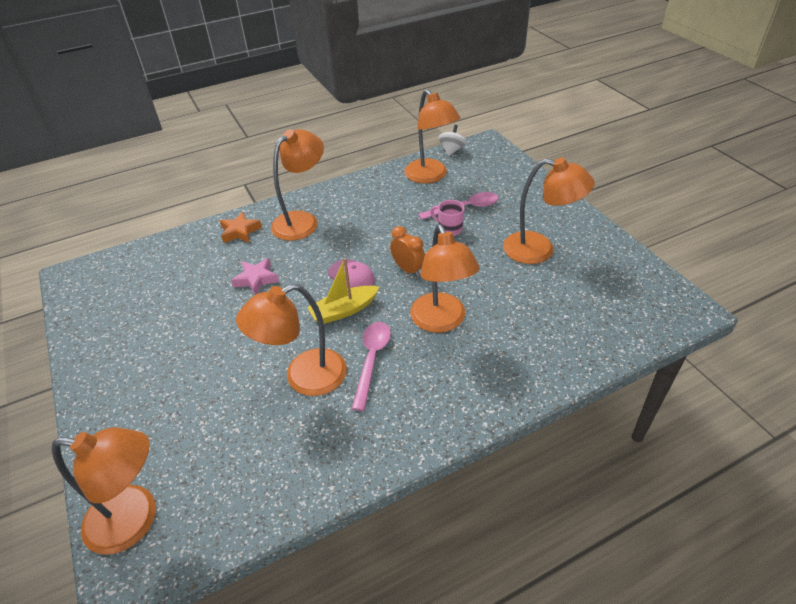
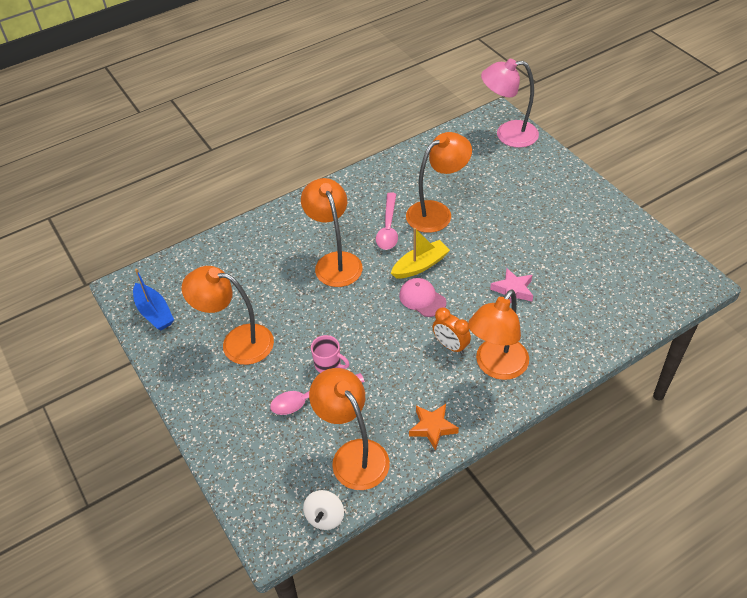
camera: 175 degrees right, 5 degrees up
(135, 520) = (508, 134): orange lamp -> pink lamp
(240, 231) = (560, 347): orange star -> orange star (432, 428)
(408, 269) = (368, 310): orange clock -> orange clock (450, 346)
(638, 281) = (154, 313): none -> blue boat

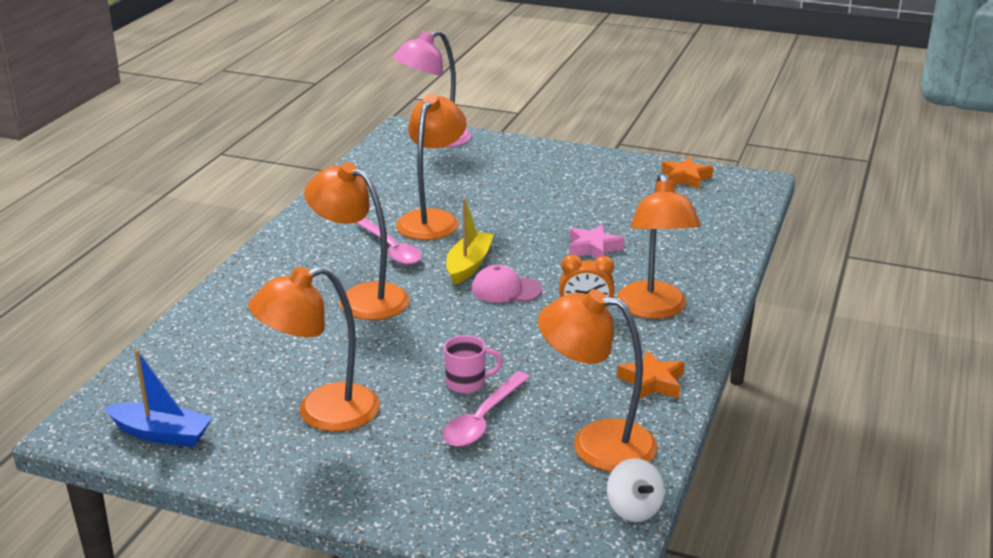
camera: 40 degrees left, 20 degrees down
(649, 252) = (686, 178): none -> orange star

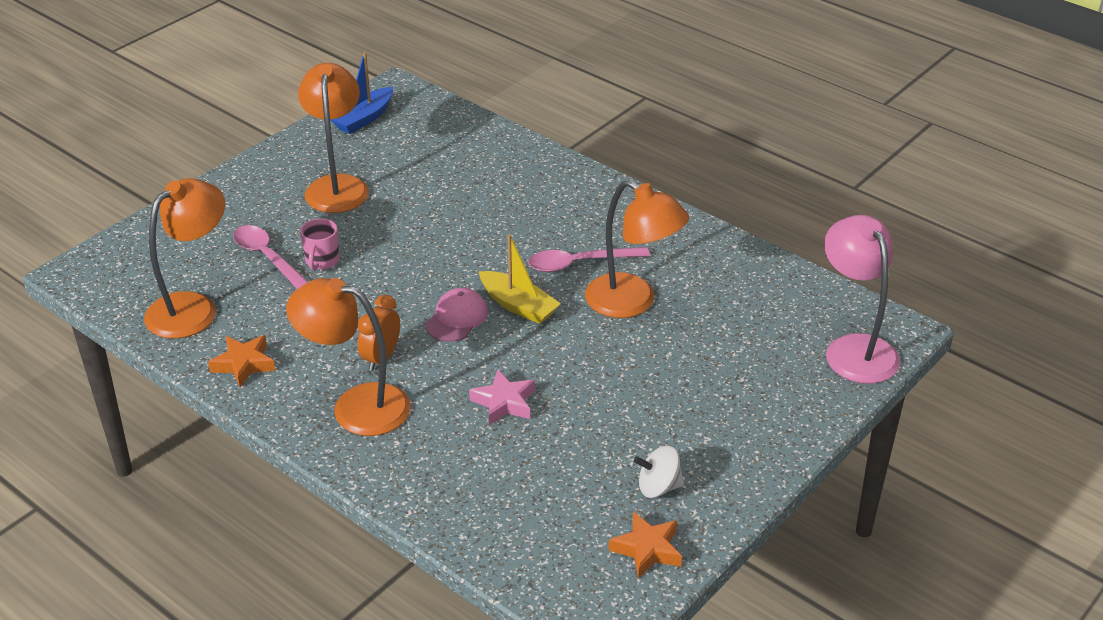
camera: 110 degrees right, 10 degrees up
(361, 298) = (496, 230): orange lamp -> none
(634, 509) = (107, 303): white spinning top -> white spinning top (658, 487)

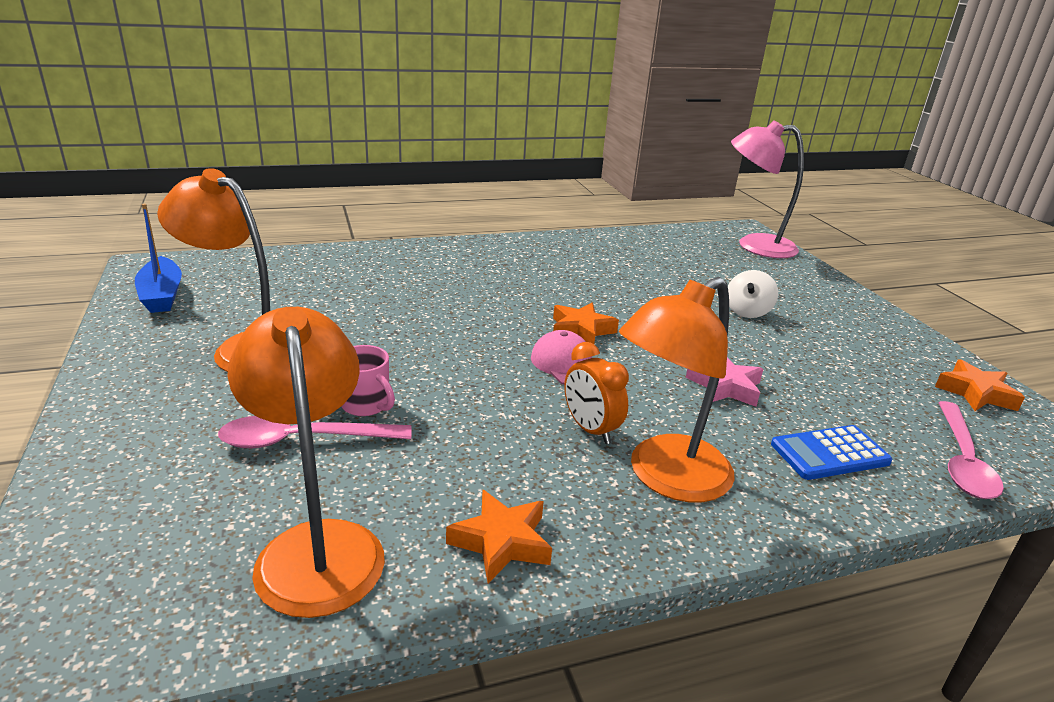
camera: 60 degrees left, 10 degrees down
(456, 474) = (829, 453): none -> blue calculator
(518, 305) = (581, 330): yellow boat -> orange star
(579, 263) = (552, 287): pink spoon -> pink spoon (962, 460)
(632, 303) = (629, 287): orange lamp -> none
(658, 487) = (889, 360): white spinning top -> white spinning top (747, 311)

